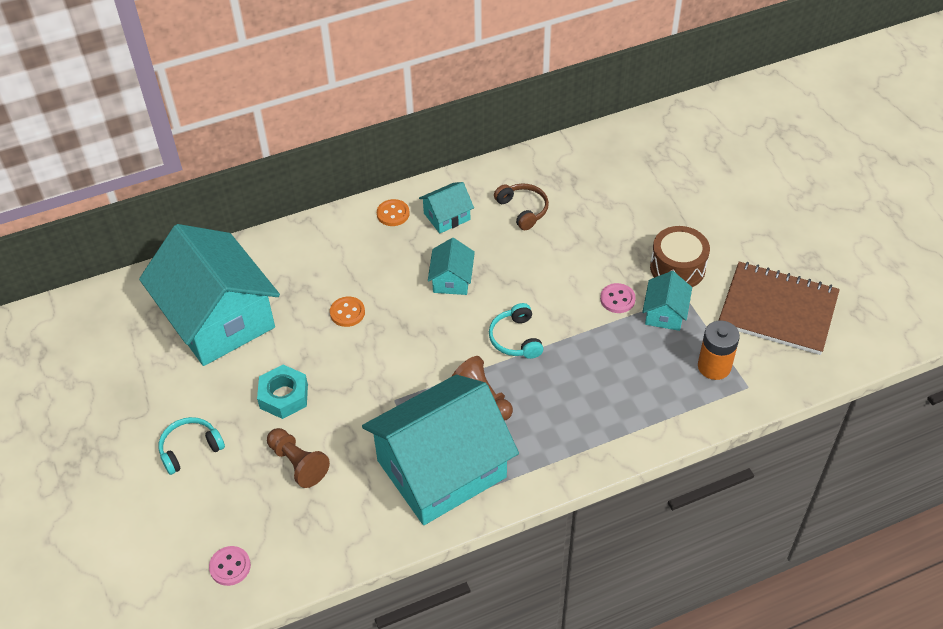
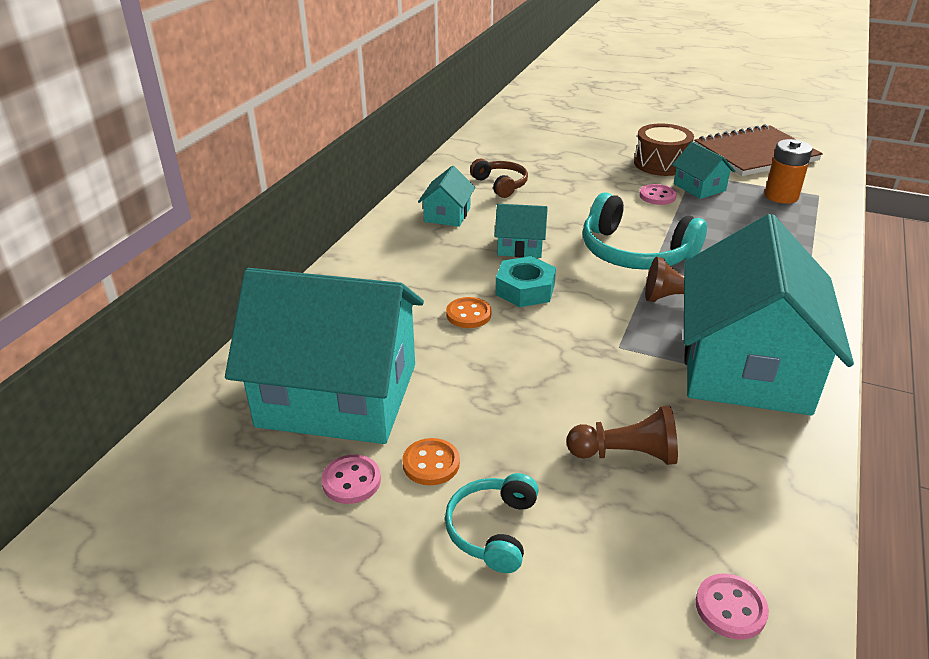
camera: 45 degrees left, 15 degrees down
(167, 374) = (351, 481): none -> pink button
(284, 396) = (516, 411): turquoise nut -> turquoise nut (525, 289)
(393, 214) = (397, 234): orange button -> orange button (431, 463)
(451, 279) = (520, 246): turquoise house -> turquoise house turned 45 degrees counterclockwise
(515, 339) = (635, 253): turquoise headphones -> turquoise headphones, size x1.75
(523, 210) = (501, 185): brown headphones -> brown headphones turned 45 degrees clockwise

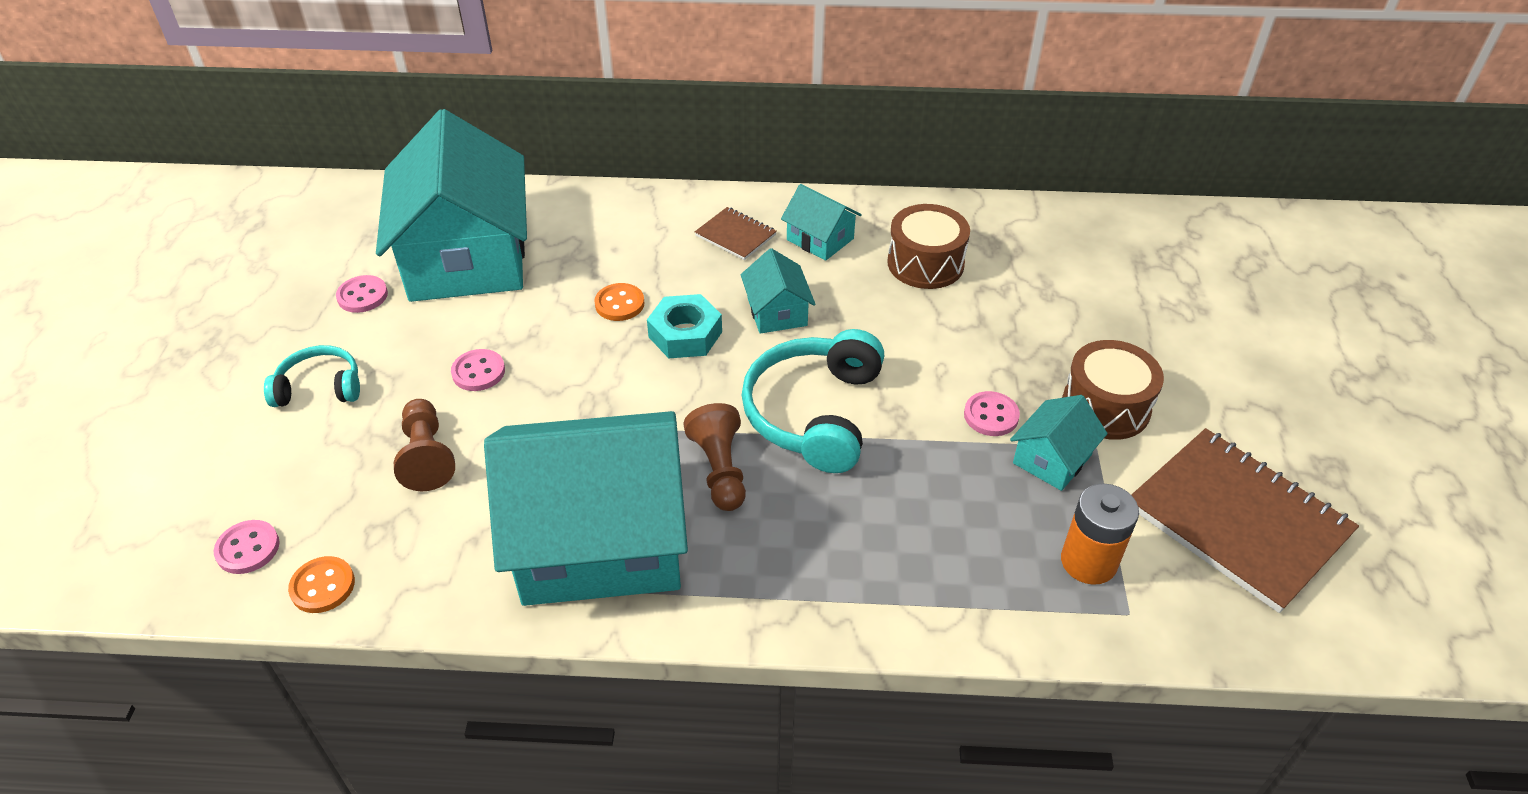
camera: 70 degrees right, 10 degrees up
(416, 247) = (735, 235): none -> brown notebook
(431, 463) = (391, 334): orange button -> orange button (323, 586)
(447, 215) = (820, 239): turquoise house -> turquoise house turned 45 degrees clockwise
(501, 185) = (925, 263): brown headphones -> brown drum
(520, 407) = (478, 372): none -> pink button

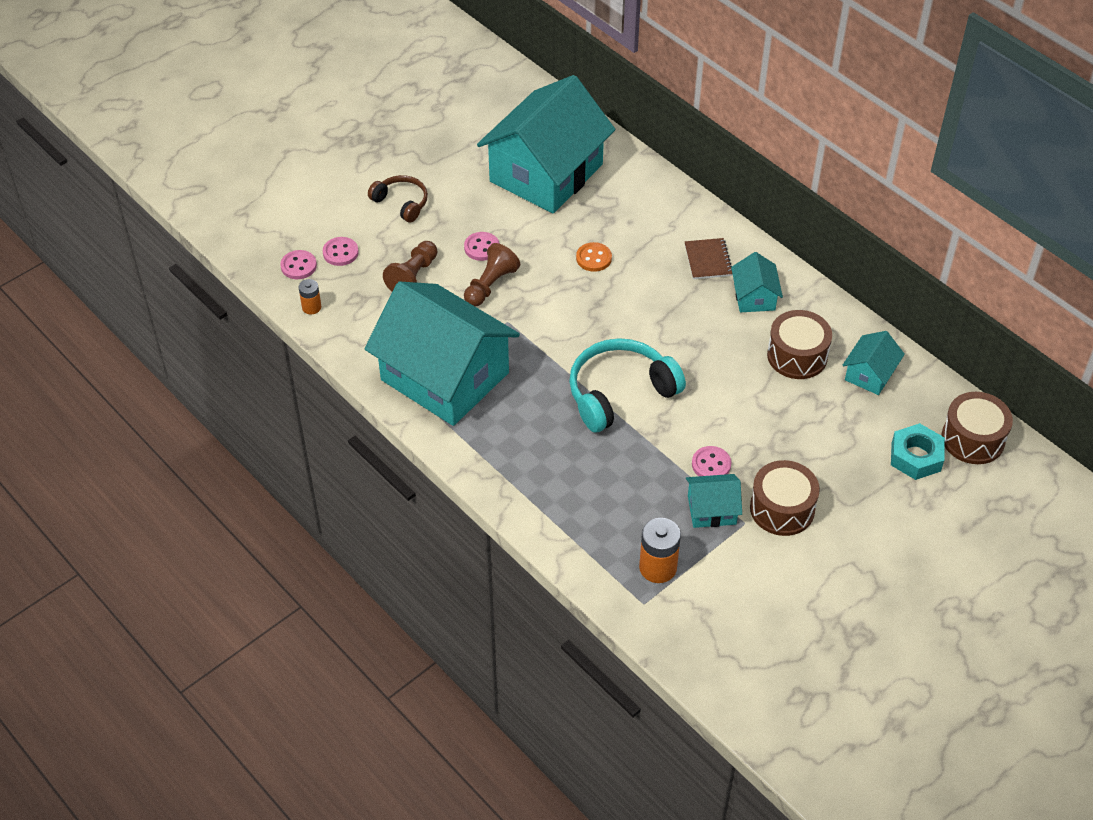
camera: 45 degrees right, 5 degrees up
(320, 387) = (401, 203): turquoise headphones -> brown headphones
(323, 586) = (311, 307): orange button -> orange battery
(362, 296) = (471, 162): pink button -> pink button (340, 252)
(685, 334) = (607, 301): turquoise nut -> turquoise nut (916, 457)
(720, 470) = (537, 385): brown pawn -> brown pawn (490, 285)
(777, 312) = (672, 323): turquoise house -> turquoise house (870, 374)
(1150, 232) = (973, 439): none -> brown drum
(1237, 520) = (765, 614): brown notebook -> none

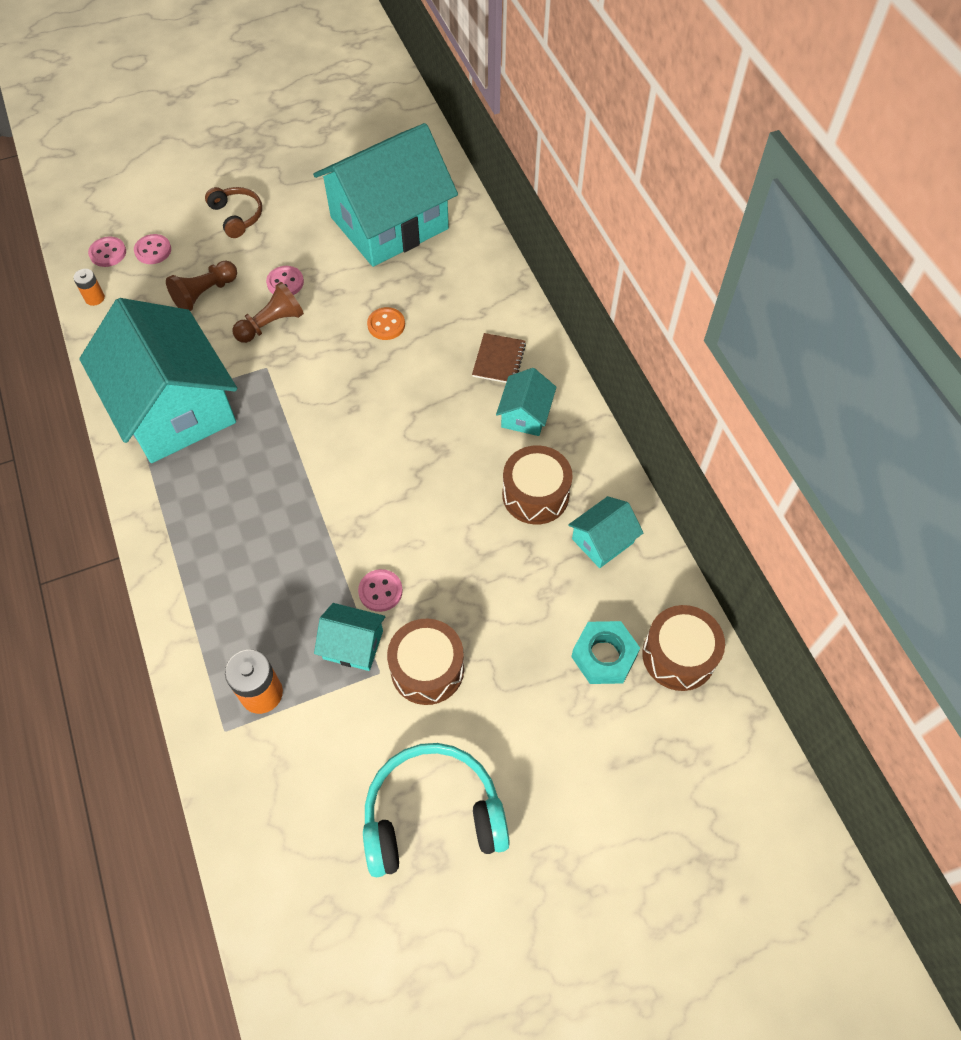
camera: 20 degrees right, 10 degrees up
(619, 392) = (332, 479): turquoise headphones -> turquoise headphones (432, 815)

